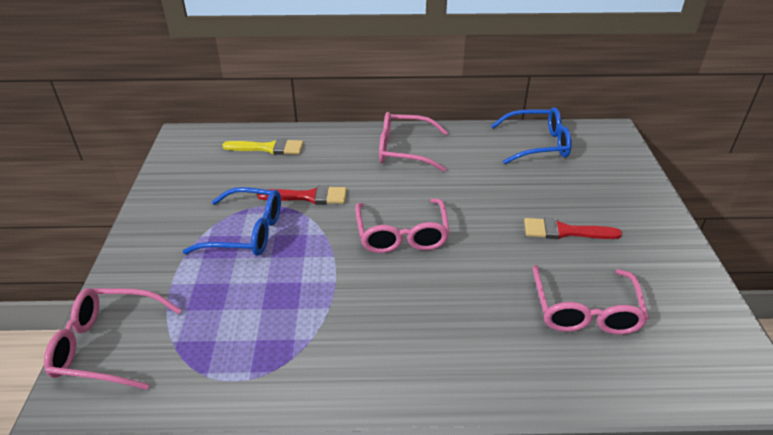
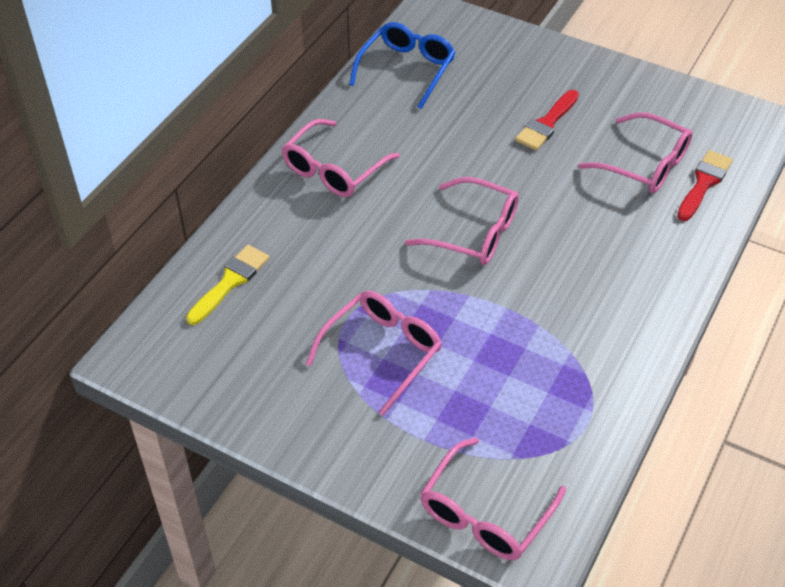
camera: 60 degrees left, 10 degrees up
(247, 232) = (382, 351): blue glasses -> pink glasses
(308, 197) = (357, 279): red brush -> red brush (704, 183)

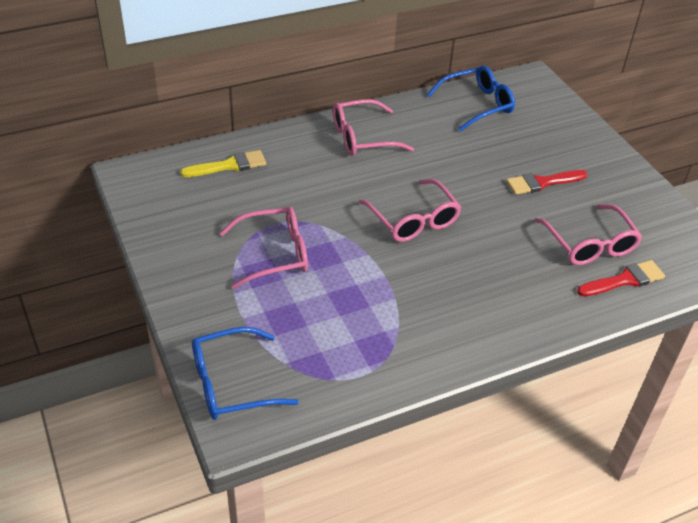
camera: 35 degrees right, 5 degrees down
(485, 513) = (231, 383): pink glasses -> blue glasses

